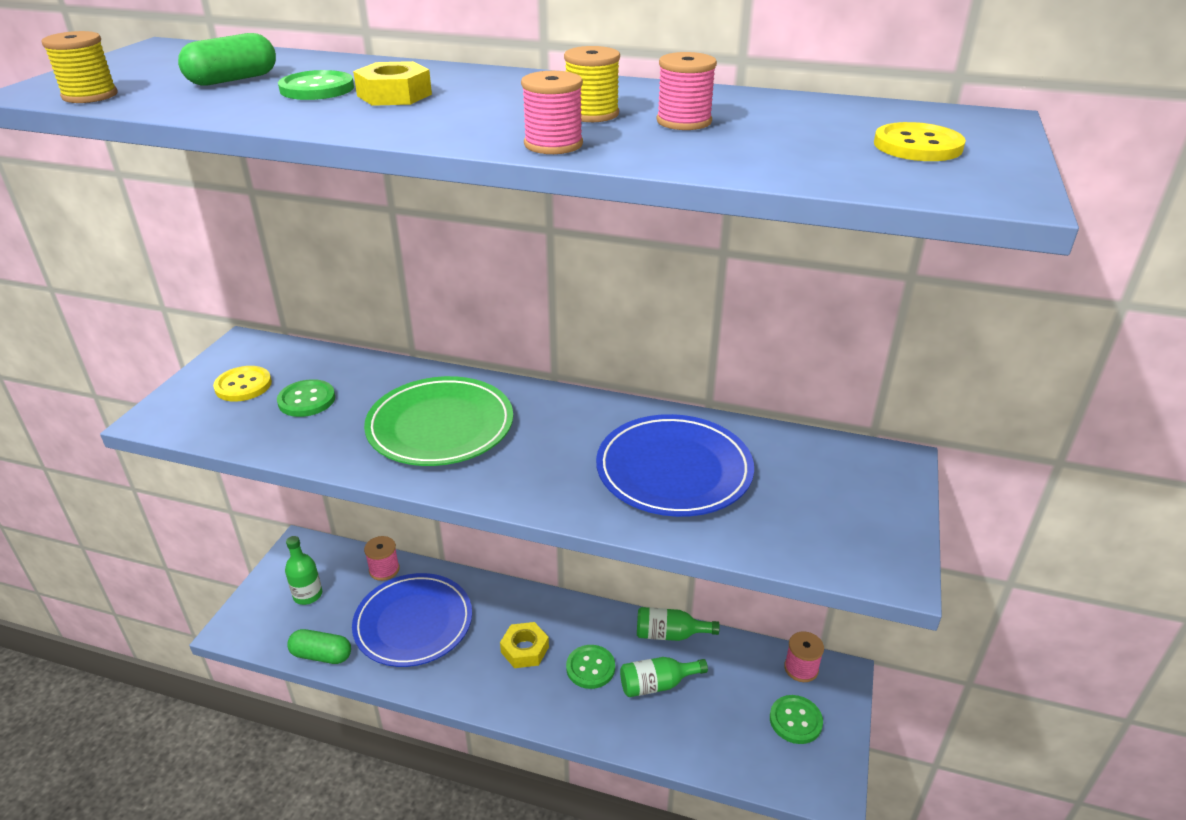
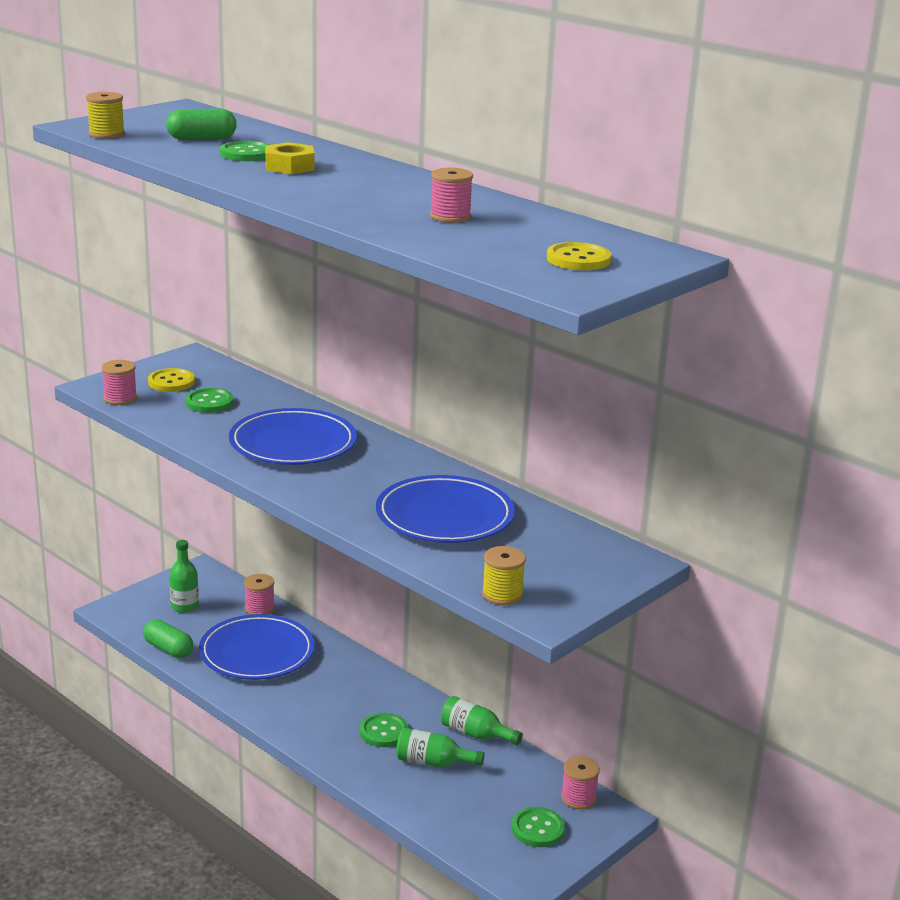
camera: 25 degrees right, 10 degrees down
(440, 426) = (293, 443): green plate -> blue plate
(525, 649) = (337, 701): yellow nut -> none
(553, 144) = (342, 213): pink spool -> pink spool (120, 398)
(592, 114) = (398, 201): yellow spool -> yellow spool (502, 595)

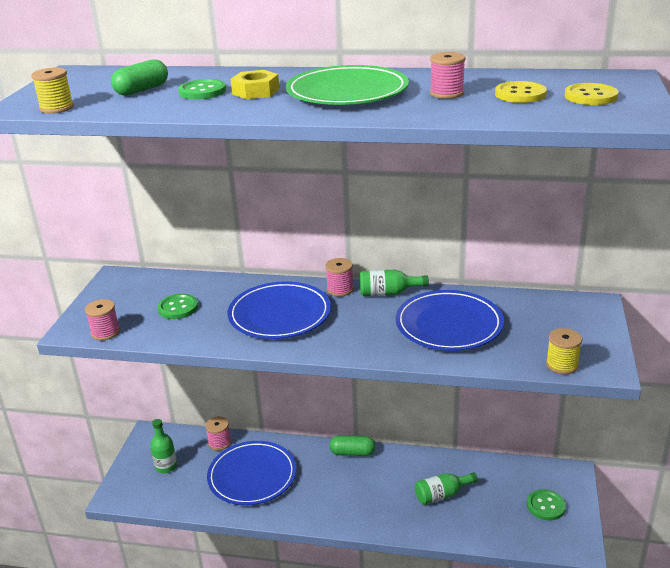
camera: 30 degrees left, 5 degrees up
(168, 649) = (189, 505): green capsule -> green capsule (352, 453)
(171, 382) = (128, 303): yellow button -> yellow button (520, 94)
(365, 190) = (347, 92): none -> green plate
(383, 732) = (391, 490): green button -> none
(475, 734) = (444, 461): green bottle -> green bottle (388, 293)
(578, 798) = (543, 472): pink spool -> pink spool (340, 289)

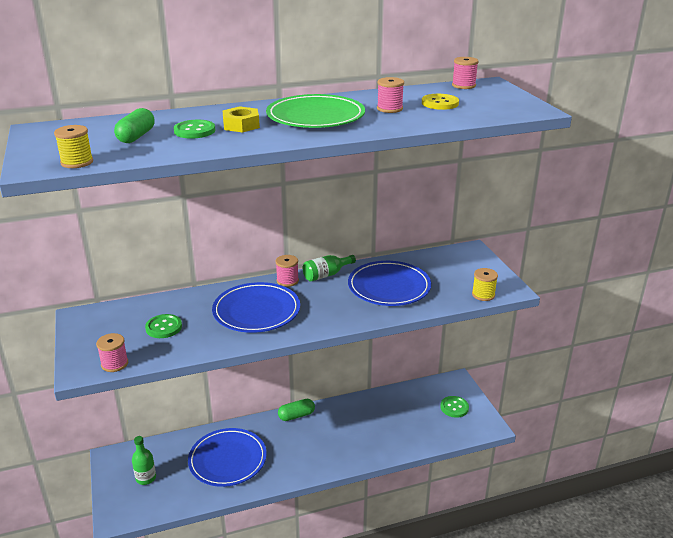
camera: 30 degrees left, 0 degrees up
(219, 443) = (181, 443): pink spool -> pink spool (463, 85)
(442, 495) = (382, 424): green bottle -> none
(590, 96) = (485, 99): yellow button -> none

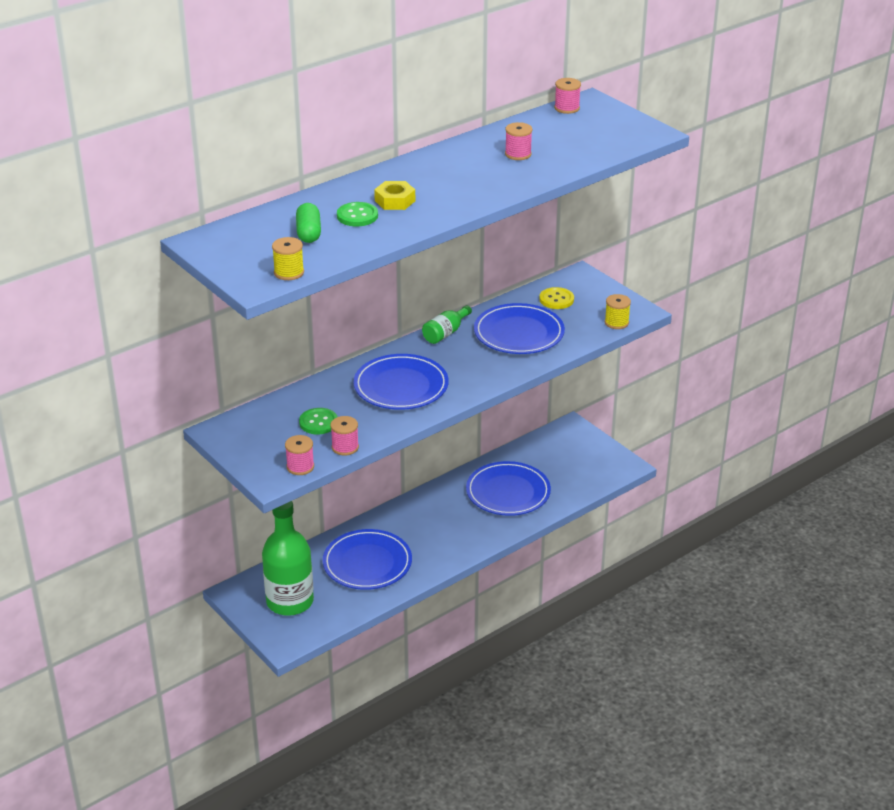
camera: 20 degrees left, 5 degrees up
(146, 478) = (290, 601): green bottle -> green bottle, size x2.05
(287, 281) = (409, 348): pink spool -> pink spool (345, 447)
(296, 415) = (415, 503): green capsule -> none
(315, 116) = (456, 177): green plate -> none
(376, 425) = (508, 492): none -> blue plate
(440, 103) = (560, 138): yellow button -> yellow button (556, 299)
(454, 407) = (581, 455): green button -> none

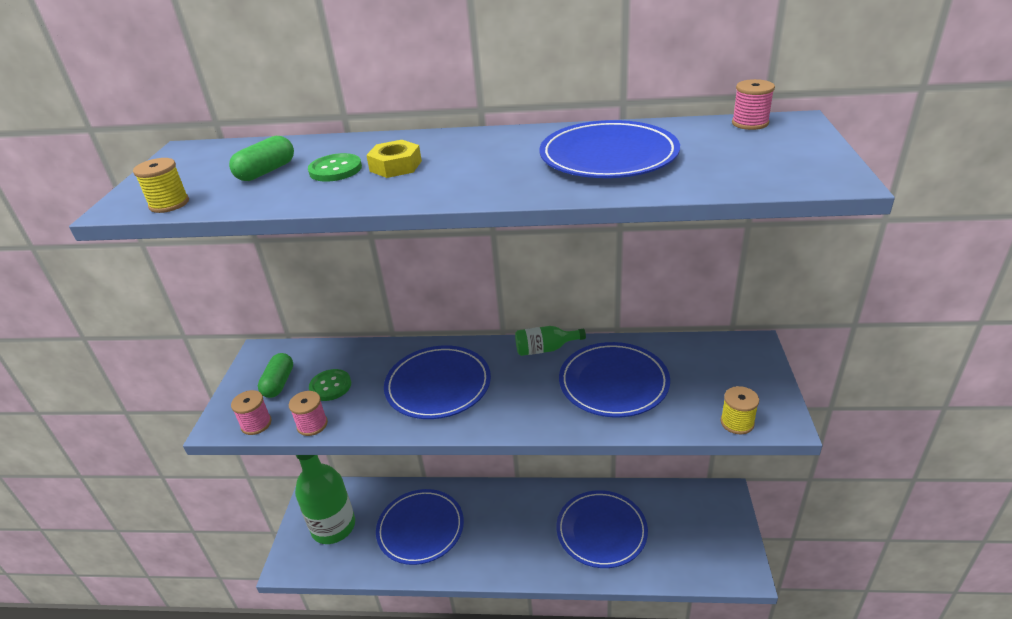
camera: 45 degrees right, 0 degrees up
(272, 440) = (279, 383): none -> green capsule
(518, 154) = (608, 156): pink spool -> blue plate
(556, 299) = (696, 362): yellow button -> none

